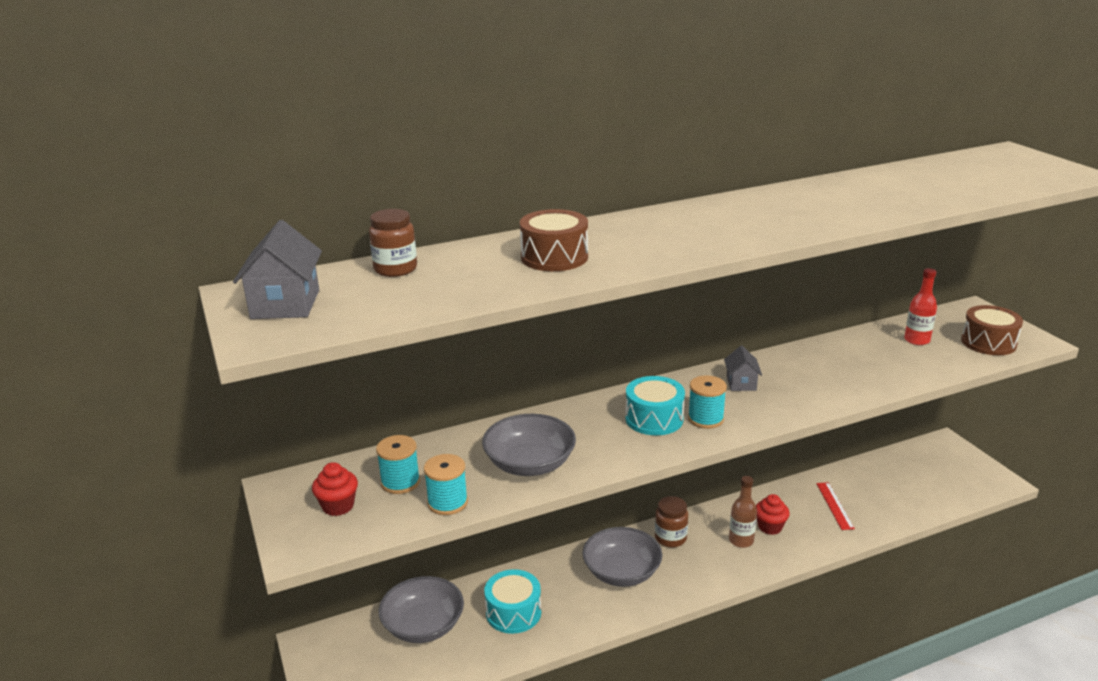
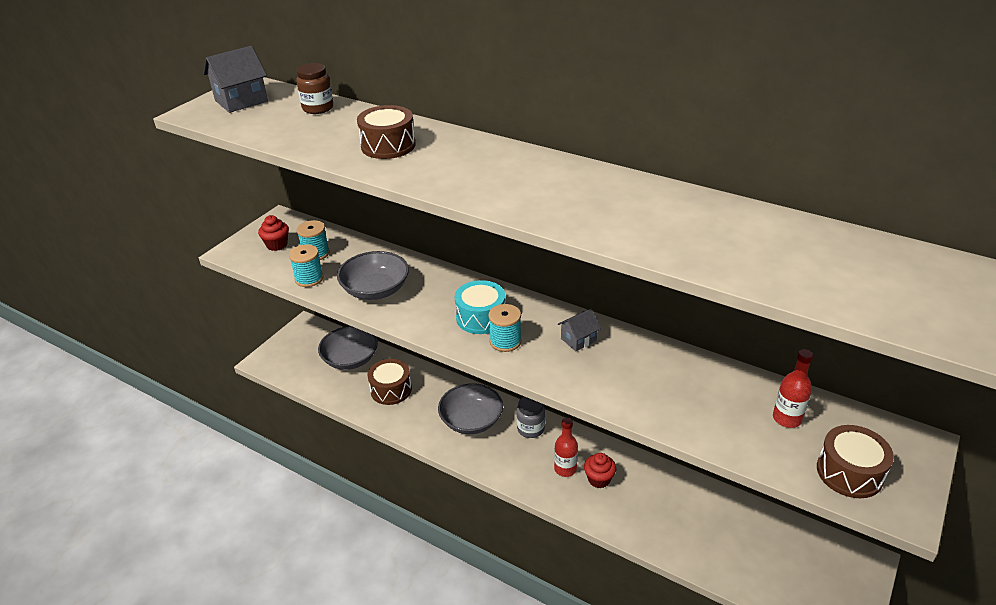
camera: 55 degrees right, 10 degrees up
(513, 612) = (391, 390): turquoise drum -> brown drum
(670, 538) = (530, 429): brown jar -> grey jar
(741, 540) = (565, 469): brown bottle -> red bottle
(834, 505) = (670, 510): red ruler -> none

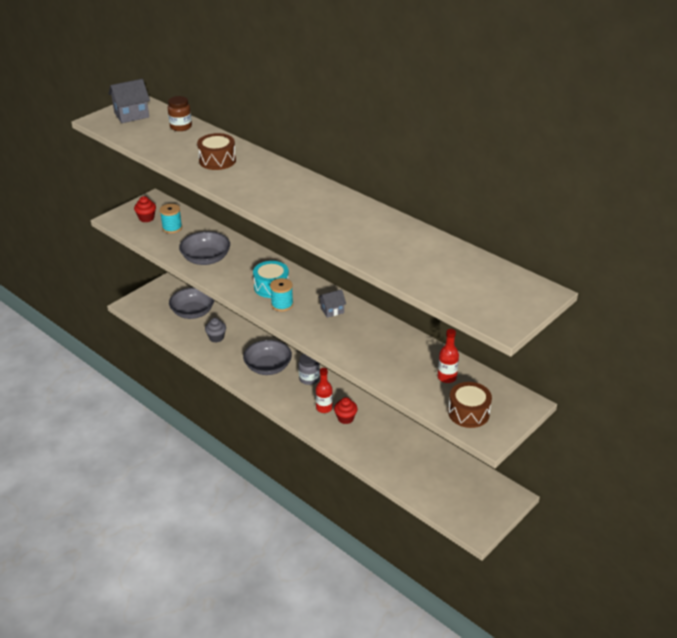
camera: 10 degrees right, 0 degrees up
(309, 278) = (162, 245): turquoise spool -> none
(391, 390) = (216, 338): brown drum -> grey cupcake

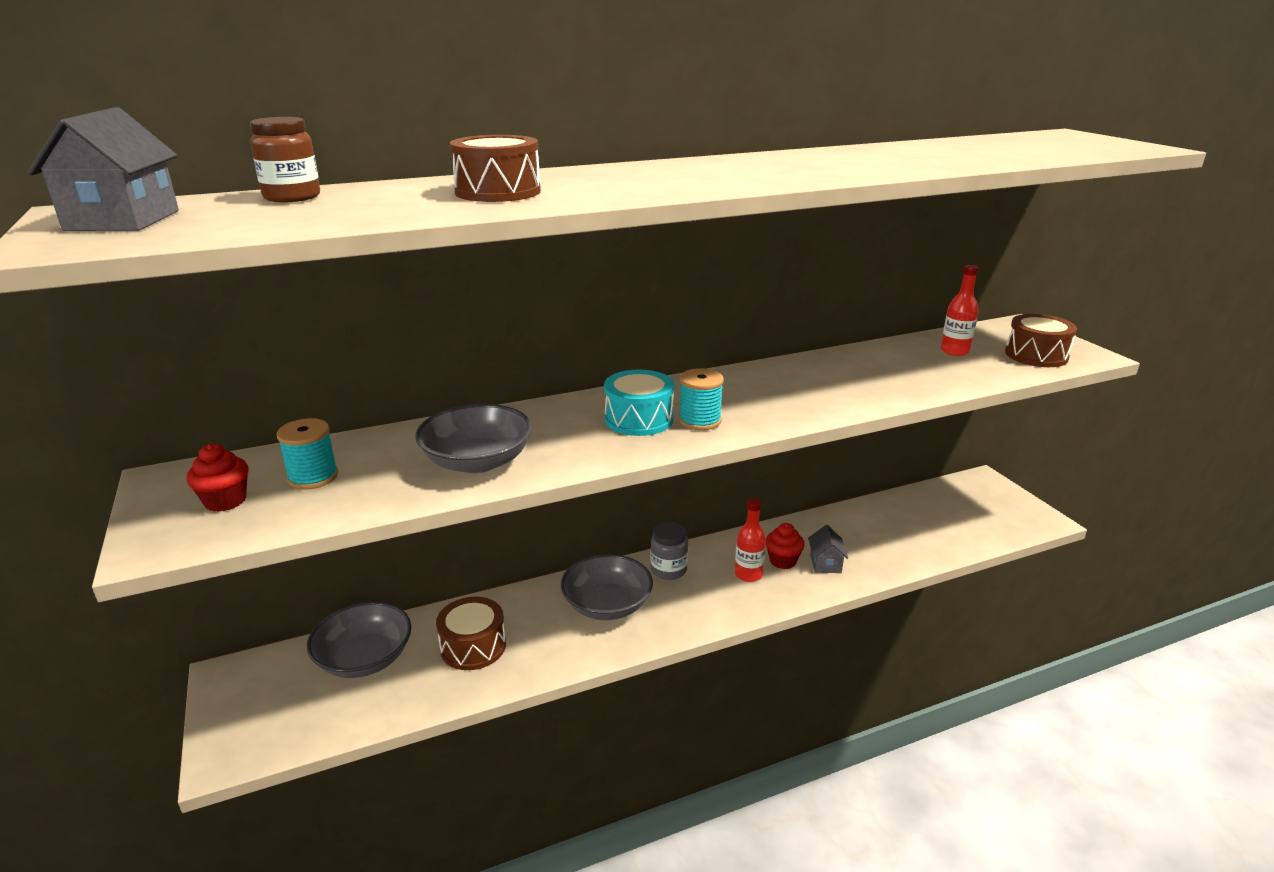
camera: 65 degrees left, 10 degrees down
(216, 338) = (473, 646): grey cupcake -> brown drum
(332, 310) = (748, 387): grey house -> grey house (825, 564)

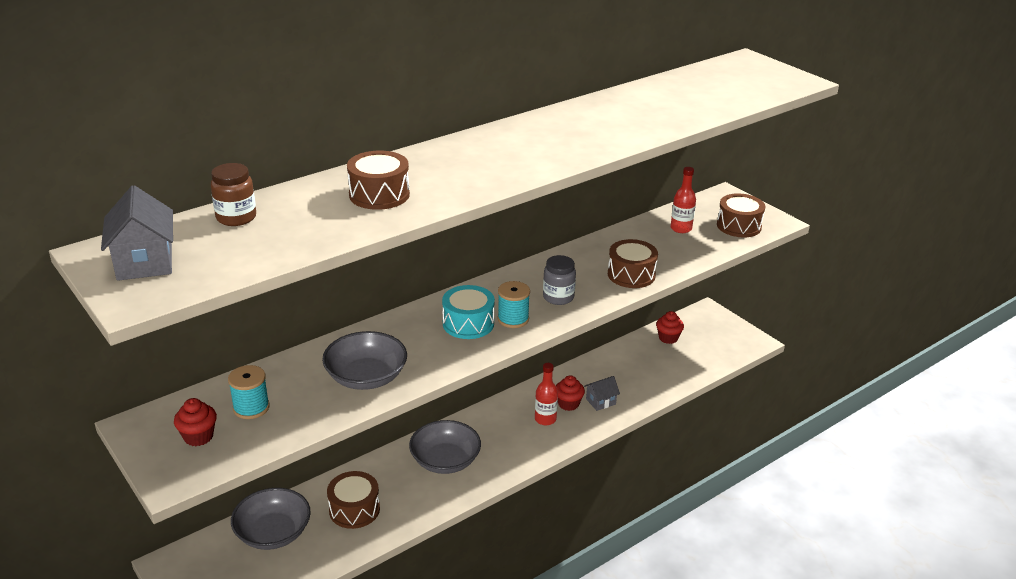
camera: 15 degrees left, 5 degrees up
(668, 570) = (483, 425): grey jar -> grey jar (558, 297)
(825, 564) = (600, 401): grey house -> grey house turned 75 degrees clockwise
(876, 390) = (631, 275): none -> brown drum
(928, 503) = (668, 338): none -> red cupcake

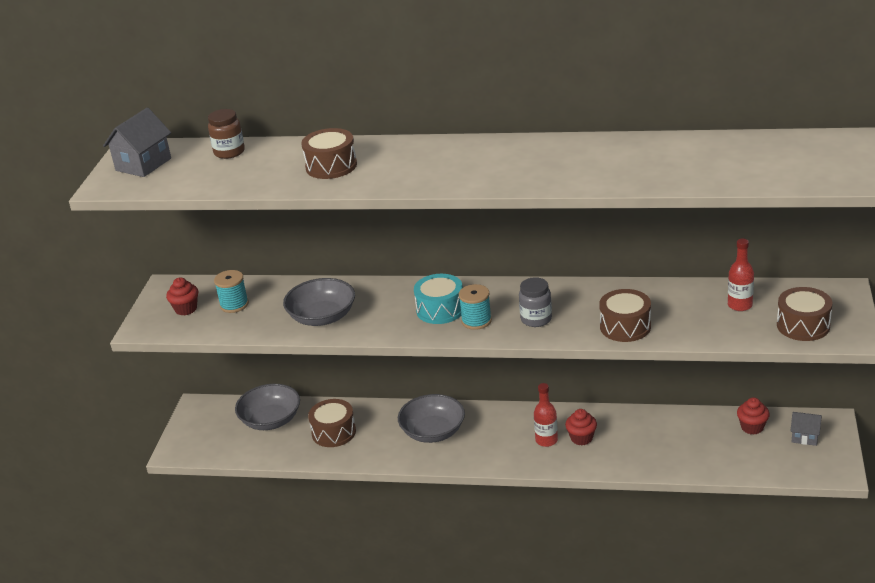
camera: 50 degrees right, 0 degrees up
(600, 401) = (611, 450): grey house -> grey house (805, 437)

